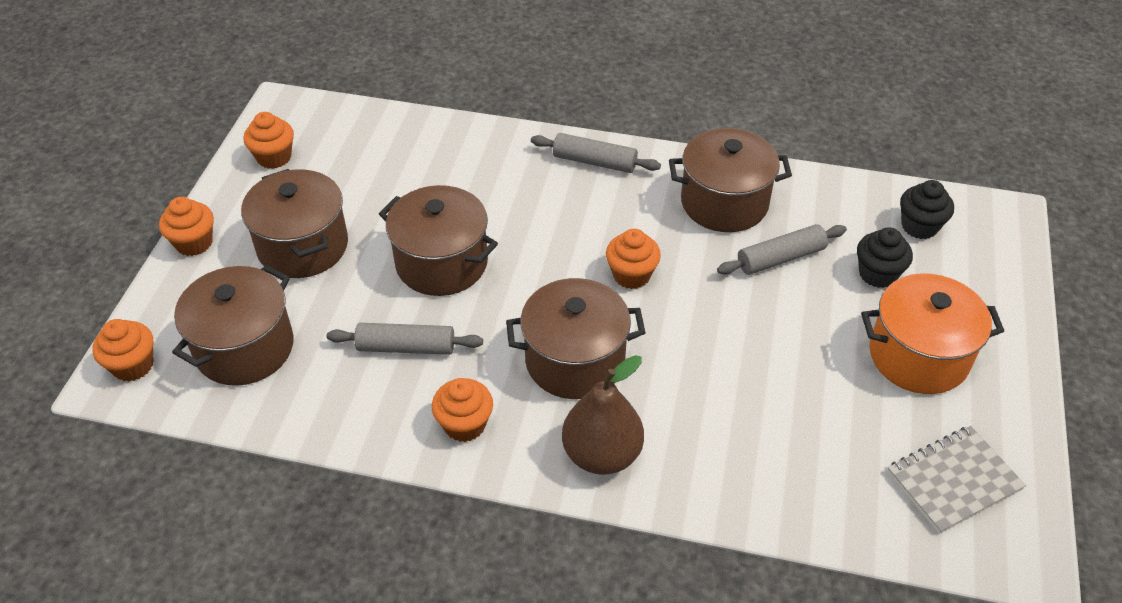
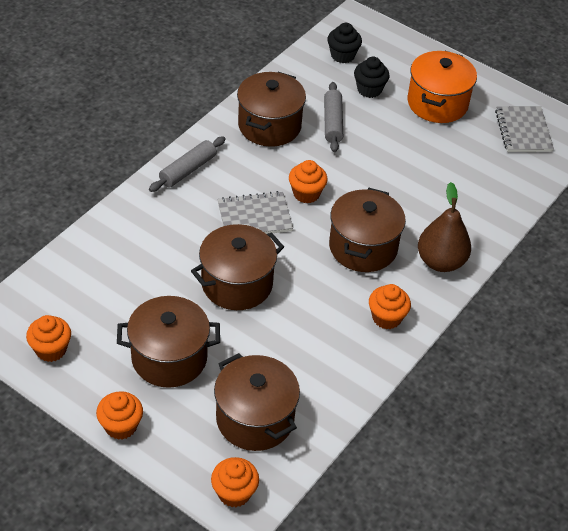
camera: 70 degrees left, 0 degrees up
(406, 347) = (305, 327): grey rolling pin -> none
(558, 242) = (254, 217): none -> grey notebook

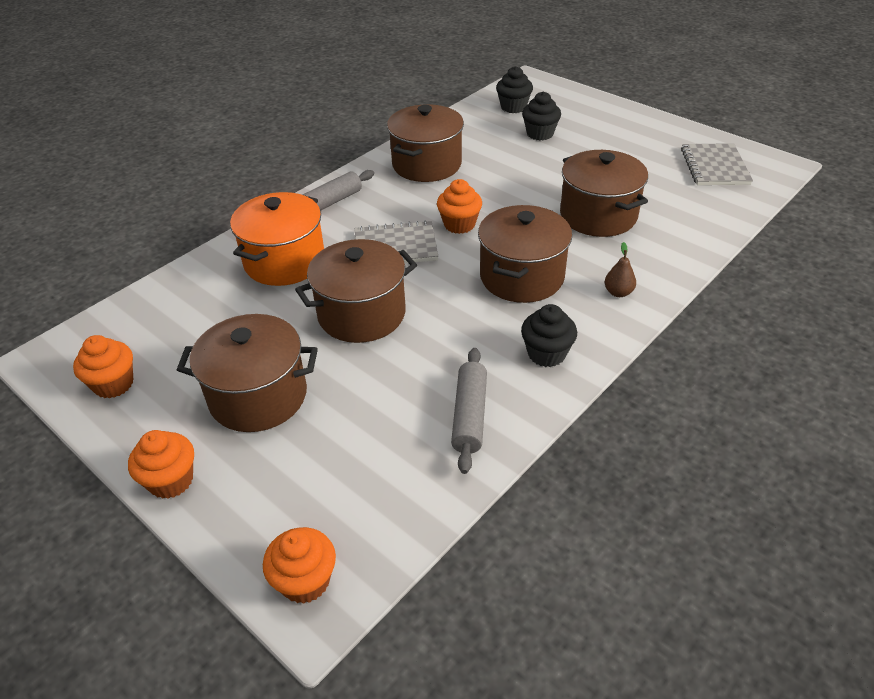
camera: 10 degrees right, 5 degrees down
(255, 419) = (354, 476): brown pot -> brown pot (598, 216)
(333, 122) = (497, 161): grey rolling pin -> grey rolling pin (470, 415)
(386, 318) = (546, 354): orange cupcake -> black cupcake
(437, 103) = (615, 144): orange pot -> orange pot (285, 261)
(440, 262) = (618, 292): brown pear -> brown pear, size x0.47

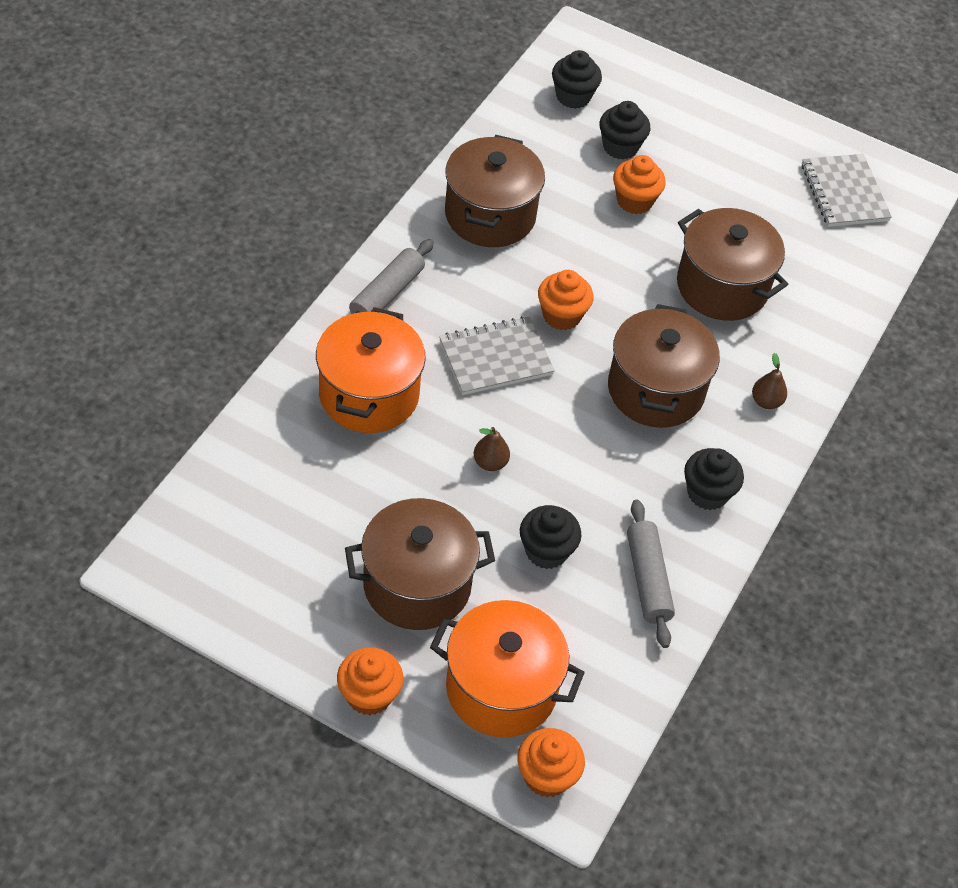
camera: 20 degrees left, 10 degrees up
(113, 384) = (246, 590): orange cupcake -> orange cupcake (634, 201)
(295, 491) = (501, 688): none -> orange pot
(361, 314) = (490, 463): brown pot -> brown pear
(383, 383) = (546, 551): none -> black cupcake

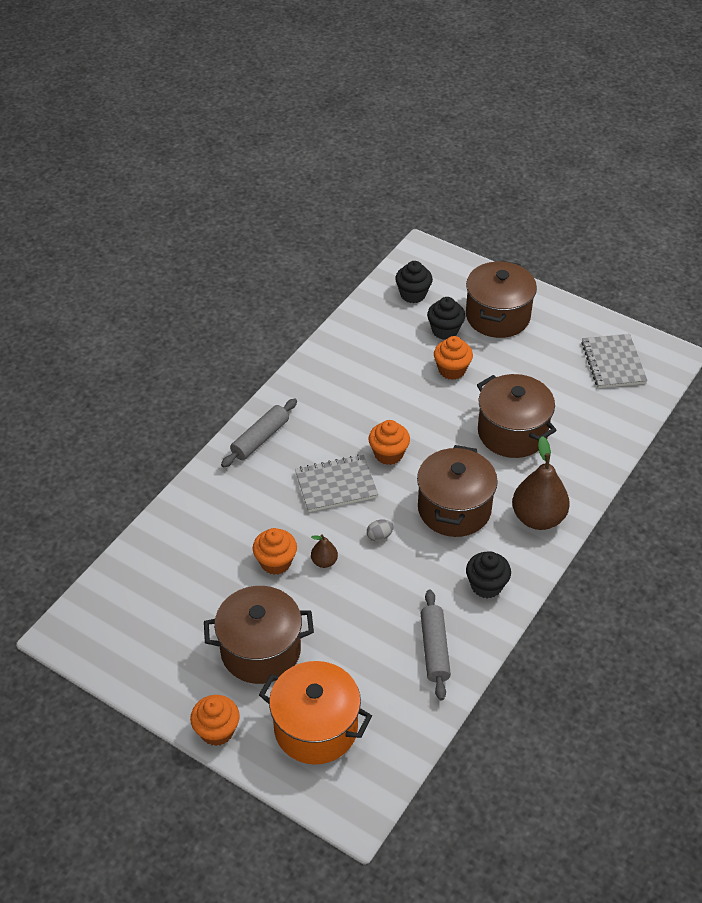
camera: 10 degrees right, 5 degrees down
(369, 394) = (239, 511): orange pot -> none
(490, 215) = (342, 381): brown pot -> brown pot (497, 316)
(546, 551) = (360, 627): black cupcake -> none
(546, 776) = (343, 794): orange cupcake -> orange cupcake (275, 562)
(560, 427) = (379, 536): none -> grey egg
(766, 401) = (538, 518): brown pear -> brown pear, size x2.13

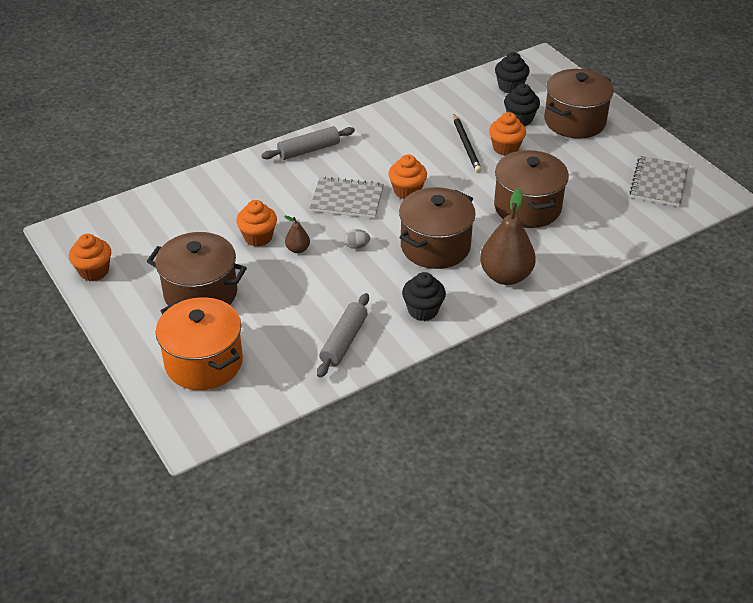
camera: 25 degrees right, 5 degrees down
(217, 731) = (125, 336): orange cupcake -> orange cupcake (94, 271)
(412, 379) = (466, 145): none -> black pencil

